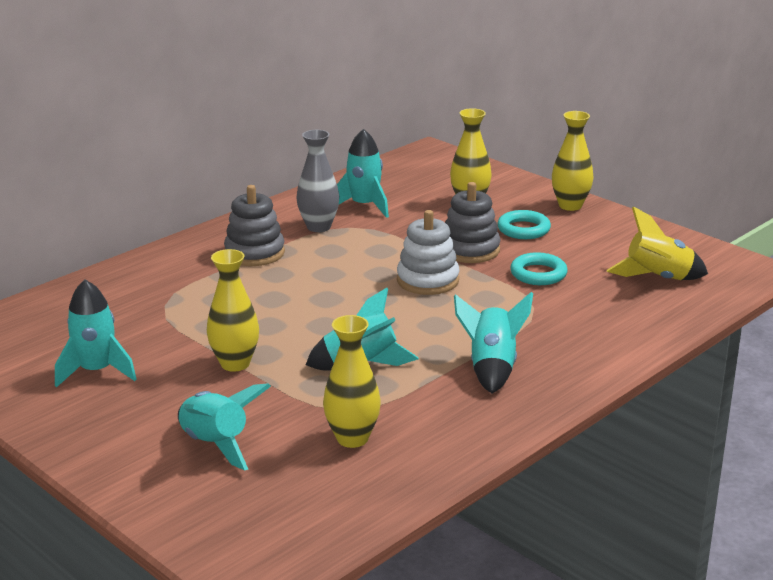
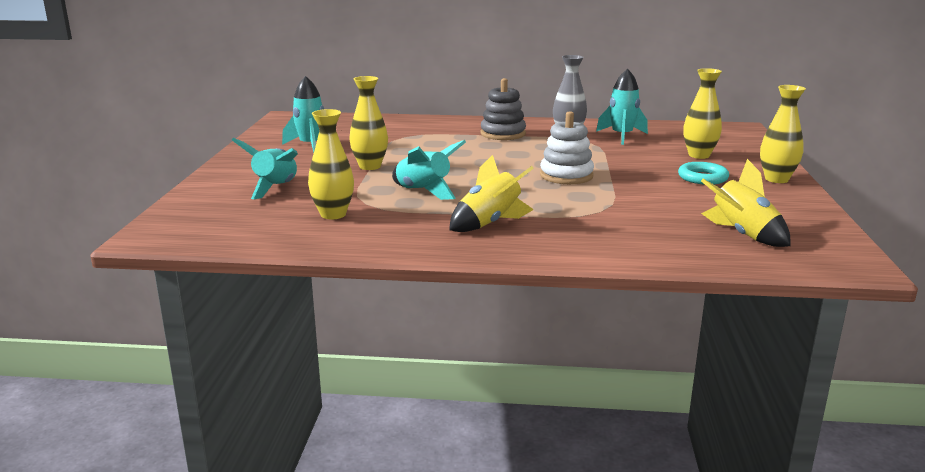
camera: 50 degrees right, 5 degrees down
(470, 250) = (634, 173): grey stacking toy -> none
(491, 368) = (489, 223): turquoise rocket -> yellow rocket
(538, 274) = (650, 199): turquoise ring -> none

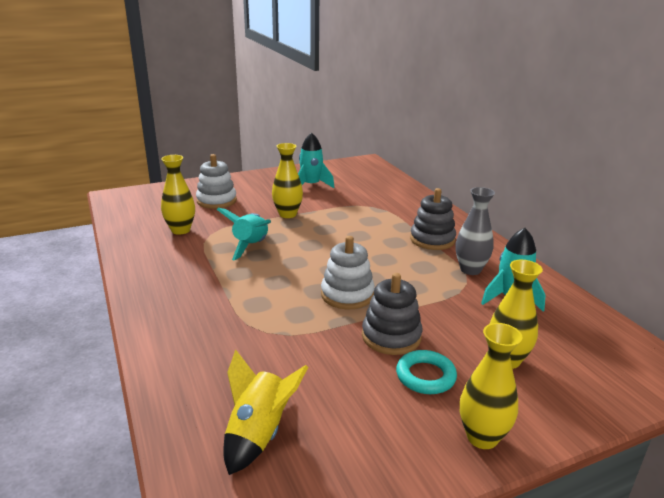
camera: 60 degrees right, 5 degrees up
(276, 188) = (216, 201): turquoise rocket -> white stacking toy
(489, 223) = (200, 288): yellow rocket -> none
(644, 176) = (391, 336): none -> grey stacking toy

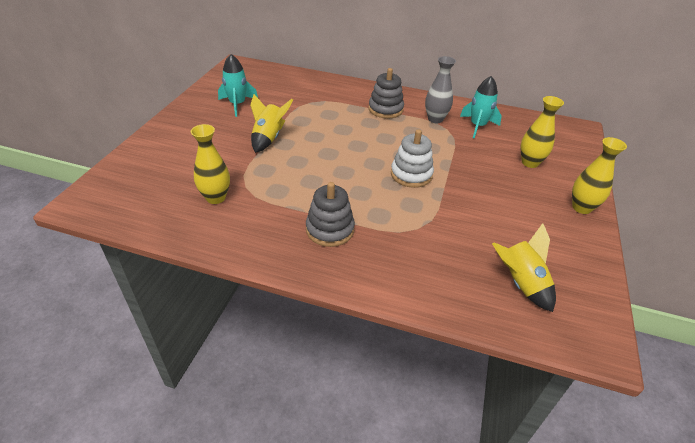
camera: 50 degrees left, 15 degrees up
(216, 201) = (190, 156): white stacking toy -> none
(251, 246) = (294, 178): turquoise rocket -> none
(287, 214) = (268, 138): yellow vase -> yellow rocket
(391, 336) = (473, 185): grey stacking toy -> grey stacking toy (330, 229)
(425, 376) = (520, 195): turquoise ring -> none

